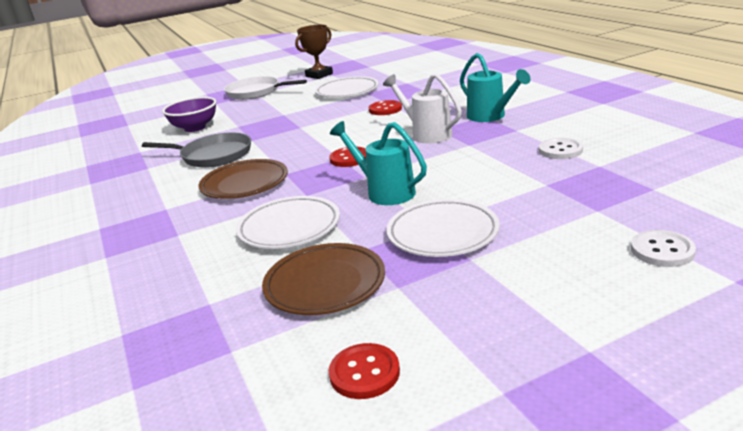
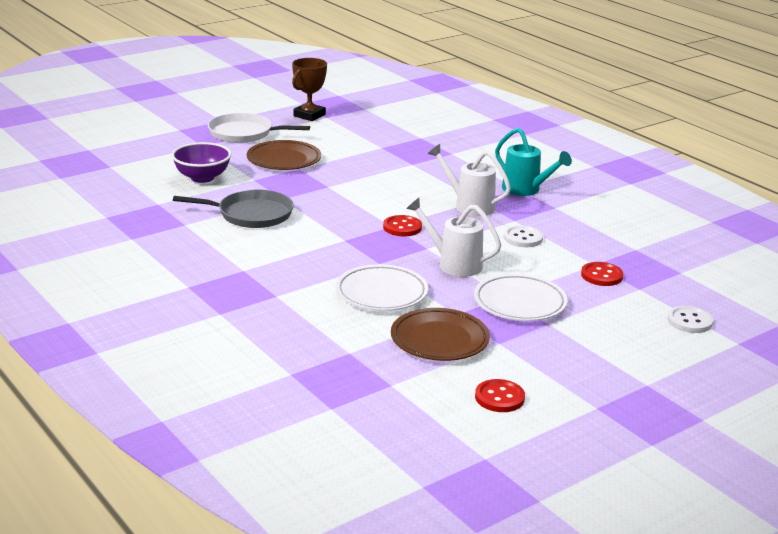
camera: 15 degrees left, 0 degrees up
(245, 184) = (309, 249): brown plate -> brown plate (284, 160)
(347, 91) = (357, 143): white plate -> none
(385, 109) = (412, 171): red button -> red button (601, 276)
(385, 192) = (454, 264): turquoise watering can -> white watering can
(560, 150) = (600, 232): white button -> white button (523, 238)

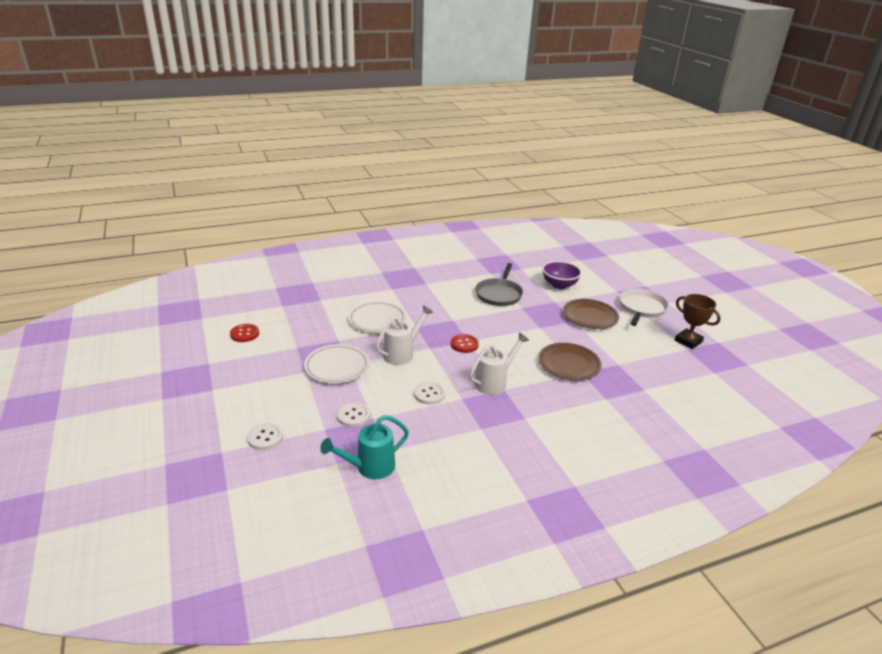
camera: 105 degrees right, 5 degrees up
(439, 340) = (313, 328): brown plate -> brown plate (568, 364)
(525, 190) = (520, 421): turquoise watering can -> turquoise watering can (370, 467)
(601, 276) = (353, 416): red button -> white button

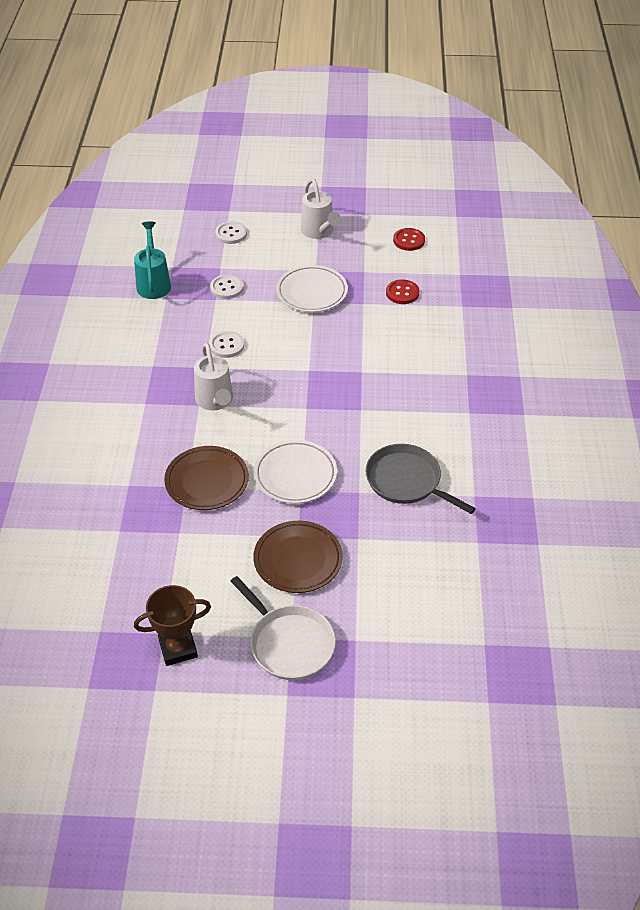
camera: 115 degrees right, 15 degrees up
(377, 320) = (392, 342): white plate -> white plate (295, 475)
(402, 353) = (310, 345): white watering can -> white watering can (319, 232)
(464, 344) = (300, 401): red button -> red button (402, 293)
(559, 285) = (404, 568): purple bowl -> none

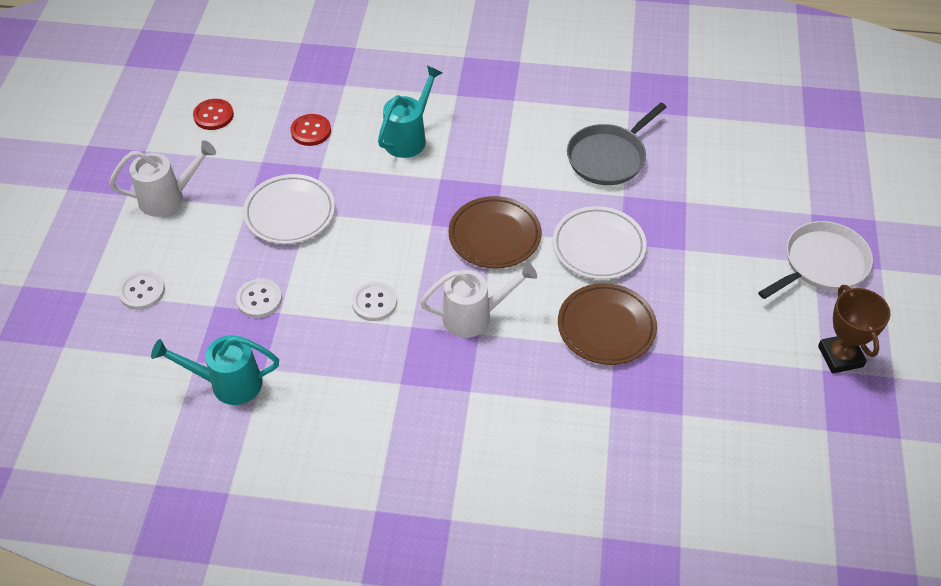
camera: 85 degrees left, 5 degrees up
(298, 560) = (717, 251): brown plate -> brown plate (494, 236)
(406, 349) = (409, 138): none -> turquoise watering can

